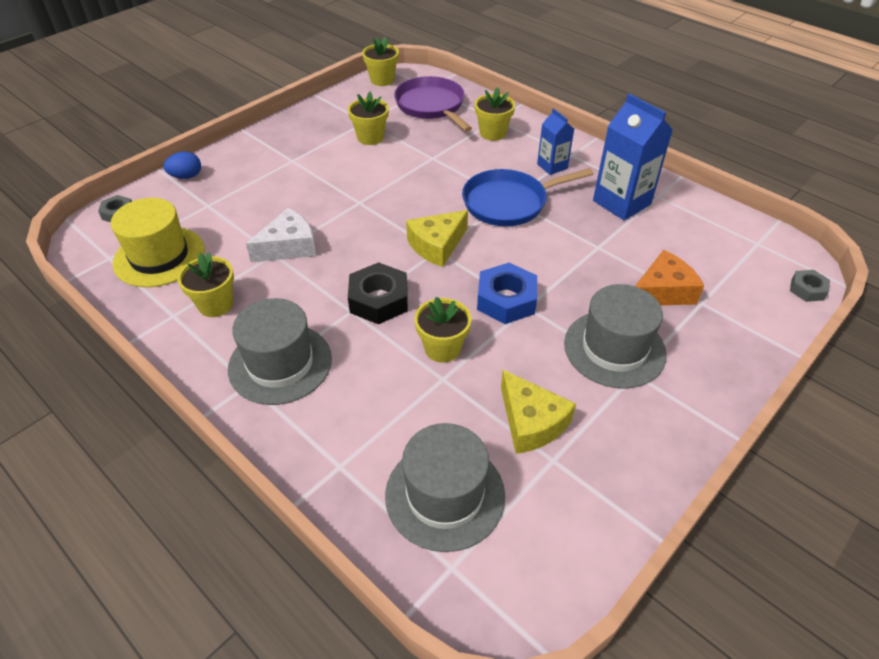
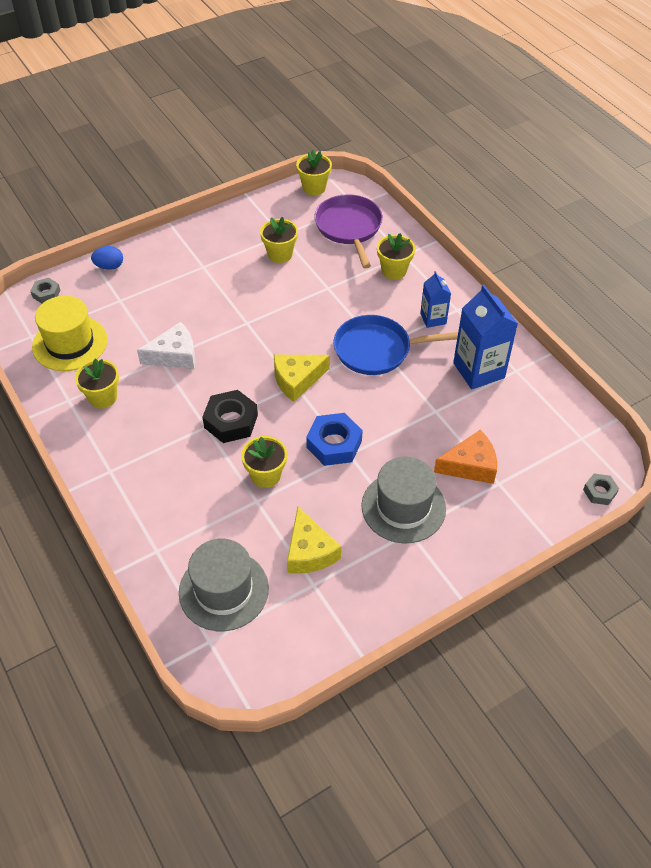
camera: 15 degrees right, 5 degrees up
(280, 363) = (137, 459): grey hat -> none

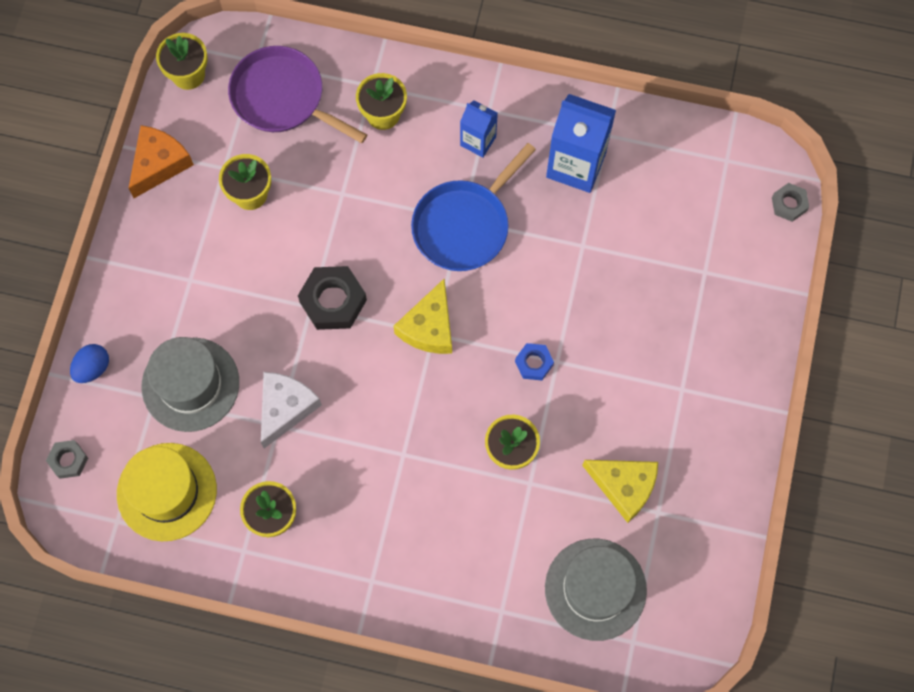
camera: 45 degrees left, 20 degrees up
(231, 421) = (419, 427): black nut -> black nut (333, 301)
(334, 444) = (534, 363): blue nut -> blue nut, size x0.57
(403, 507) = (654, 370): grey hat -> grey hat (190, 384)
(470, 465) = (666, 275): orange cheese -> orange cheese (159, 164)

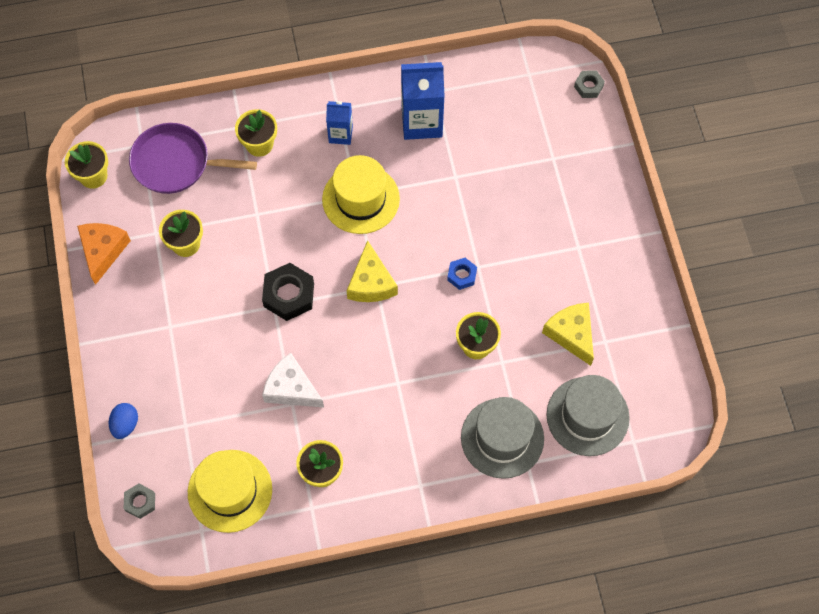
camera: 25 degrees left, 5 degrees down
(190, 384) = (209, 403): grey hat -> grey hat (502, 438)
(285, 408) = (291, 388): white cheese -> white cheese turned 60 degrees counterclockwise
(464, 226) = (361, 199): blue pan -> yellow hat
(624, 486) = (571, 334): yellow cheese -> yellow cheese turned 120 degrees counterclockwise

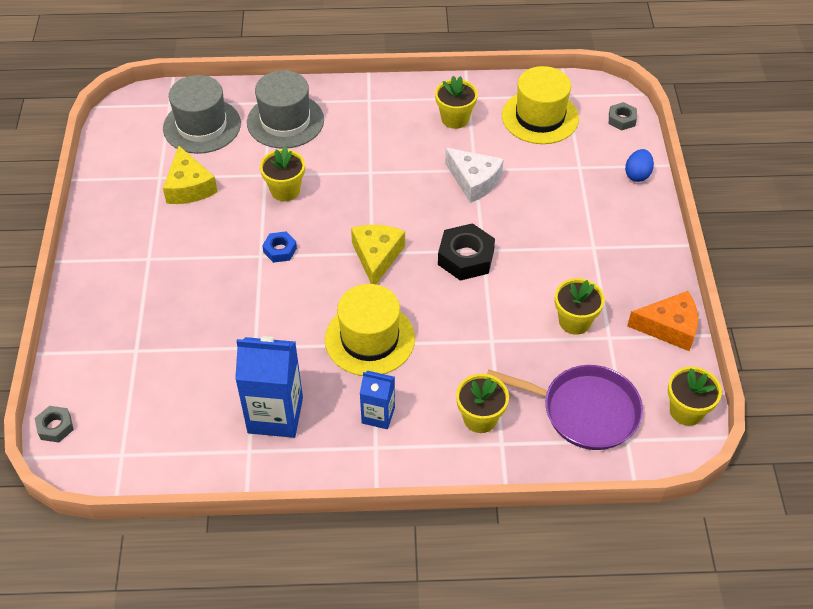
camera: 170 degrees left, 15 degrees down
(103, 251) = (669, 327): orange cheese -> orange cheese turned 105 degrees counterclockwise

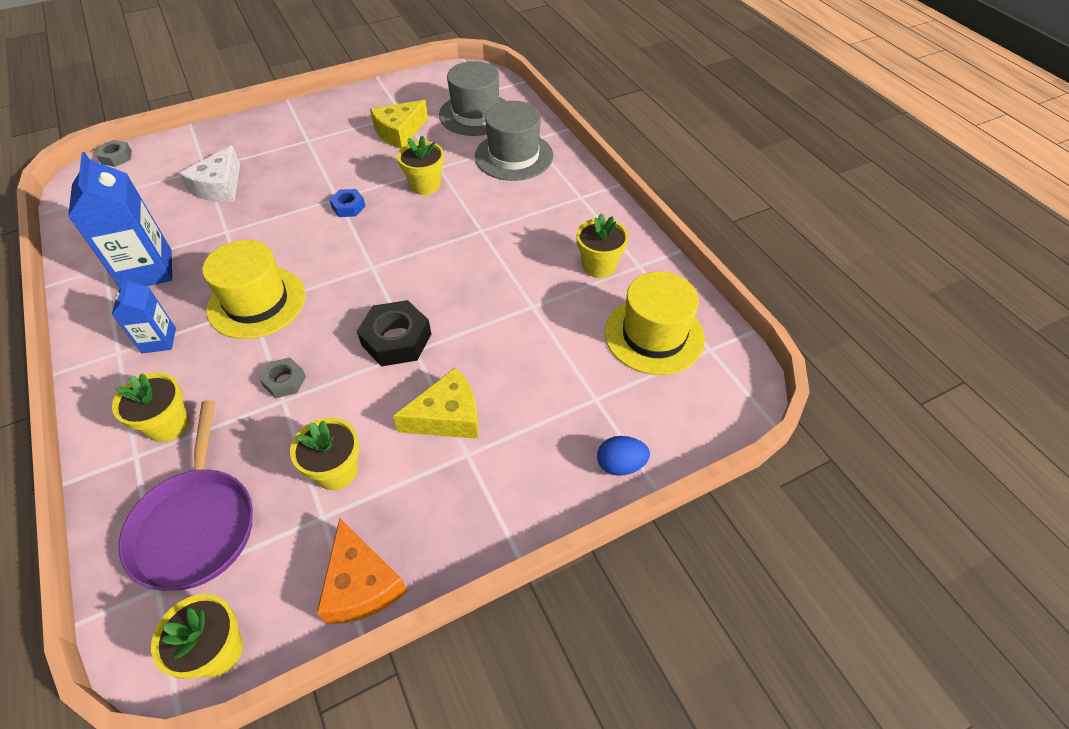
camera: 65 degrees right, 0 degrees up
(377, 256) = (368, 272): yellow cheese -> yellow cheese (447, 417)
(474, 181) = (514, 310): white cheese -> white cheese (219, 187)
(621, 119) = (709, 417): grey nut -> grey nut (284, 381)

